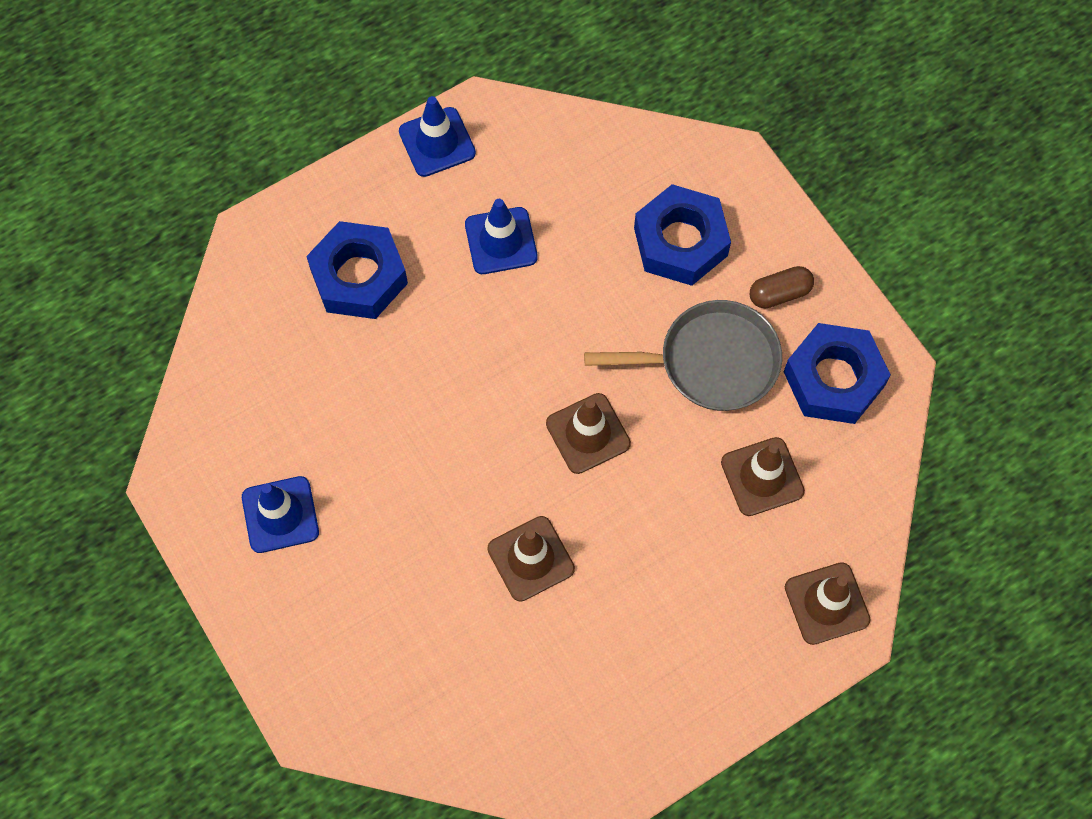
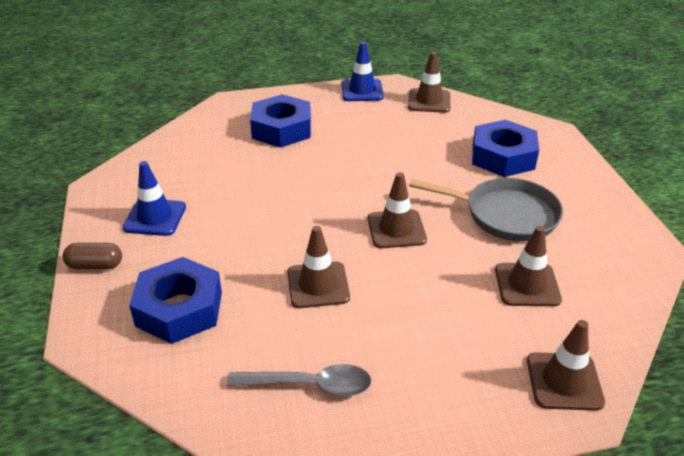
camera: 20 degrees right, 30 degrees down
(501, 241) = (380, 133): blue traffic cone -> none
(544, 139) = (429, 101): none -> brown traffic cone
(578, 699) = (310, 385): none -> grey spoon
(779, 293) = (569, 193): brown capsule -> brown capsule (95, 265)
(833, 379) = (602, 245): blue nut -> blue nut (179, 309)

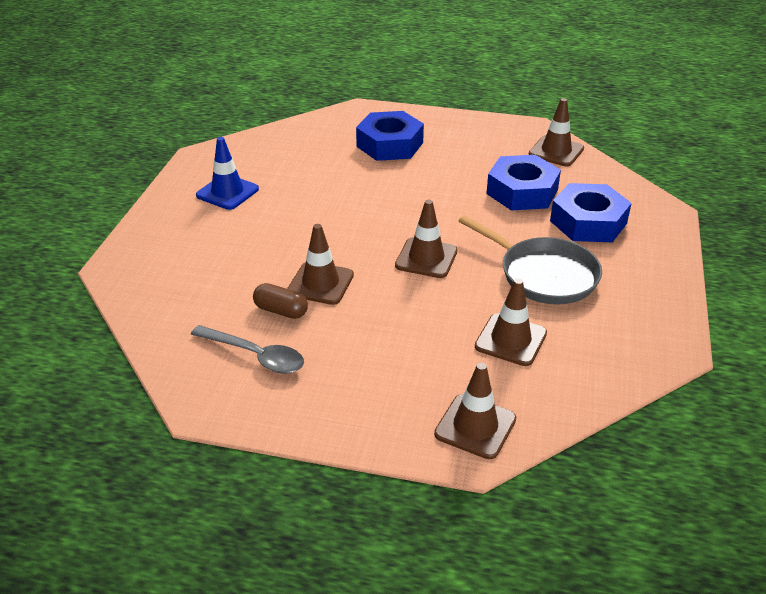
camera: 25 degrees right, 0 degrees up
(95, 265) = (157, 217): brown capsule -> brown capsule (281, 311)
(179, 309) = (197, 268): blue nut -> blue nut (522, 191)
(362, 91) = (495, 126): blue traffic cone -> none

